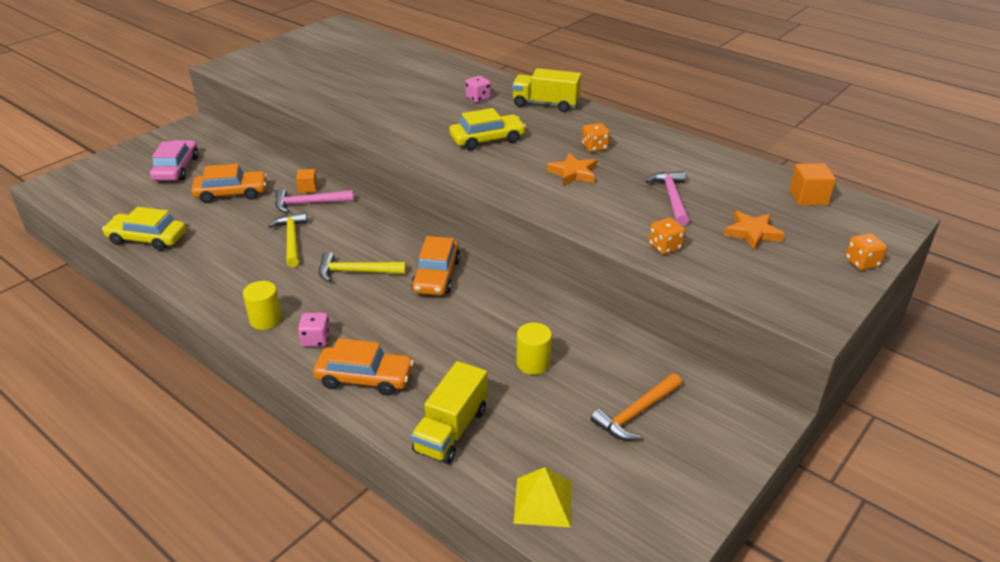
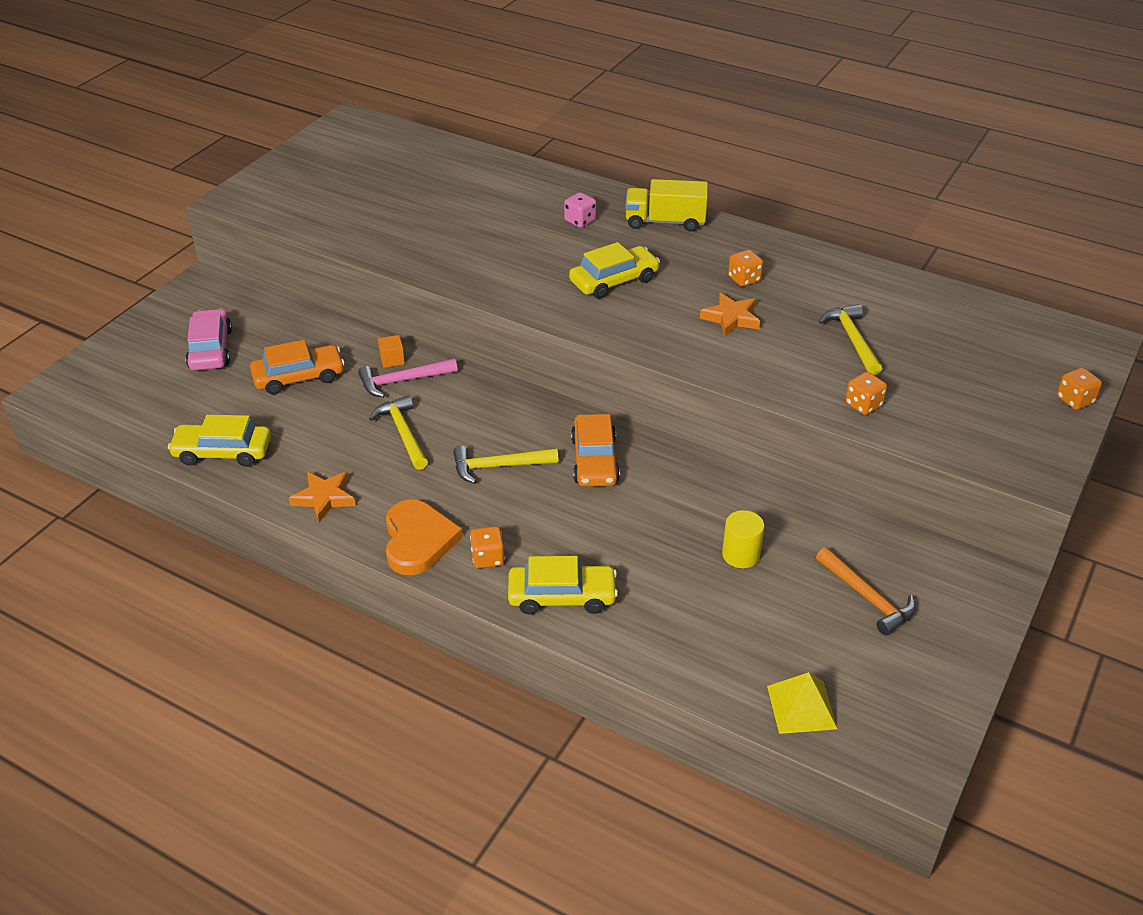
camera: 10 degrees left, 5 degrees up
(266, 319) = (418, 540): yellow cylinder -> orange heart
(316, 340) = (488, 558): pink dice -> orange dice
(364, 378) = (562, 596): orange car -> yellow car
(451, 430) = (679, 643): yellow truck -> none
(636, 413) = (867, 598): orange hammer -> orange hammer turned 75 degrees counterclockwise
(672, 198) = (852, 339): pink hammer -> yellow hammer
(752, 233) = (952, 376): orange star -> orange star (324, 498)
(808, 197) = (1000, 322): orange cube -> none

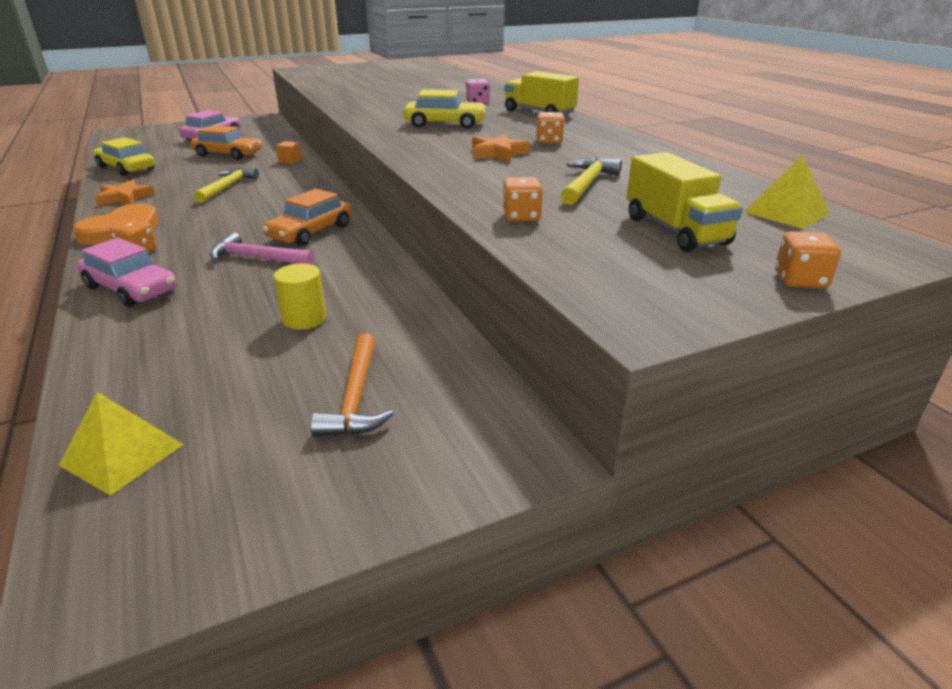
camera: 35 degrees right, 10 degrees down
(402, 381) = (276, 169): pink hammer -> pink hammer (256, 258)
(498, 466) = (245, 215): yellow hammer -> none
(562, 596) = (131, 289): yellow car -> pink car
(967, 377) = (675, 230): none -> yellow truck
(1006, 324) = (786, 212): none -> yellow pyramid

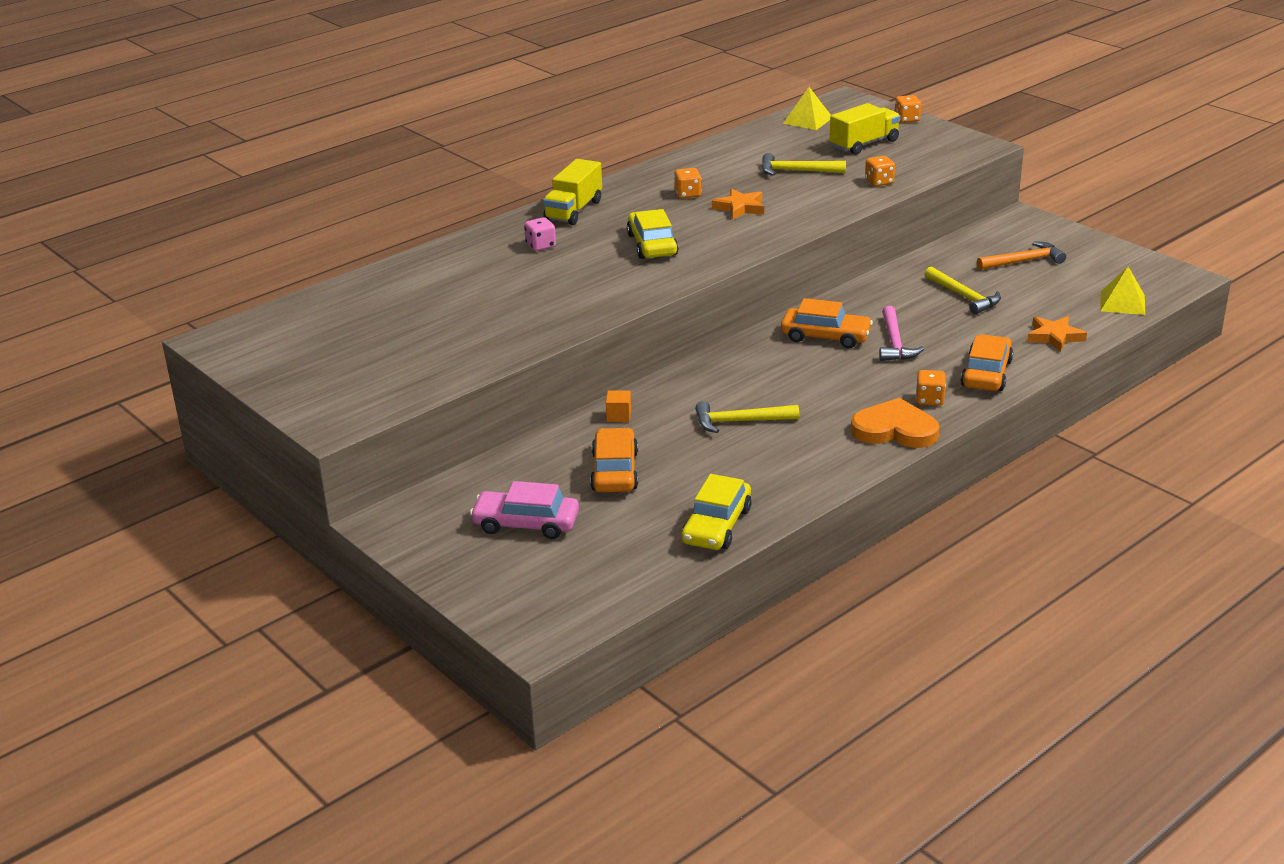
camera: 105 degrees left, 0 degrees up
(124, 197) = (816, 472): orange star -> orange star (1054, 337)
(131, 289) = (986, 373): pink car -> orange car
(304, 319) = (964, 297): yellow cylinder -> yellow hammer

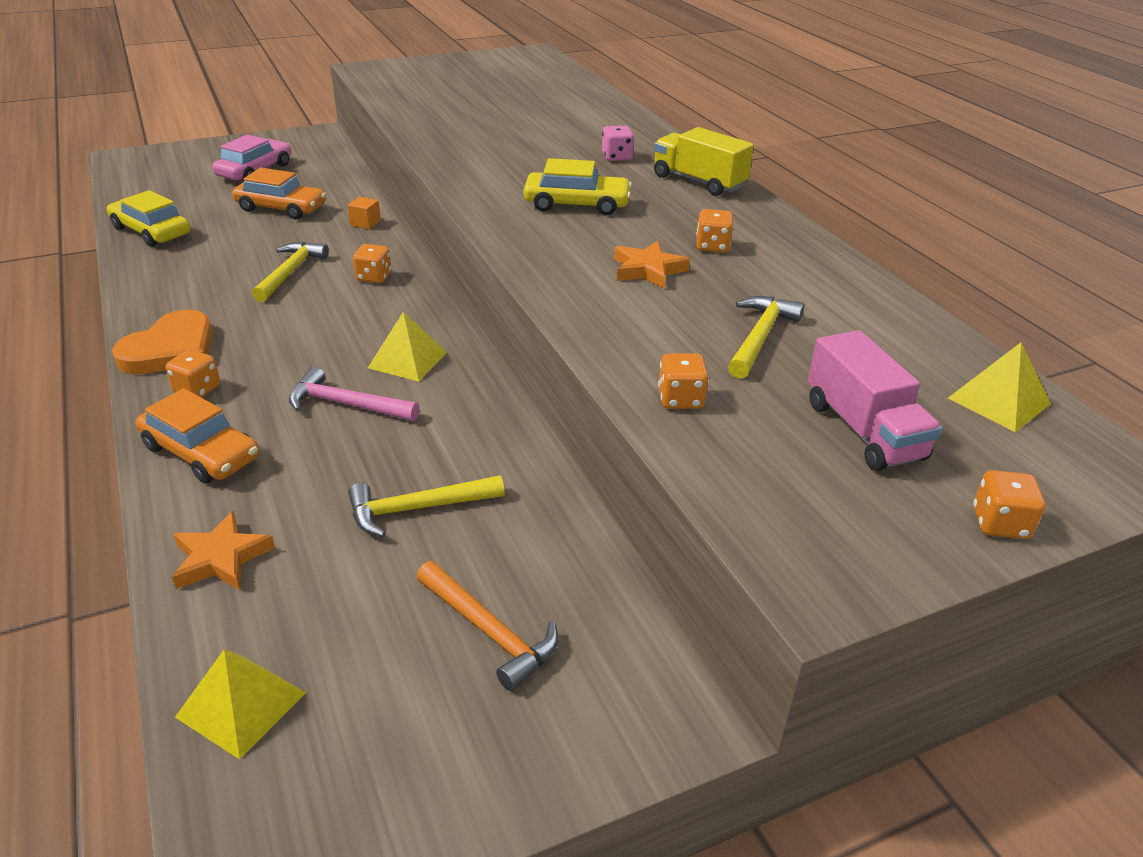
camera: 105 degrees right, 5 degrees up
(719, 382) = (374, 277): none -> orange dice
(825, 336) = (408, 360): orange car -> yellow pyramid
(864, 144) = (863, 430): yellow truck -> pink truck
(1024, 261) = (489, 632): orange hammer -> orange hammer turned 45 degrees counterclockwise

